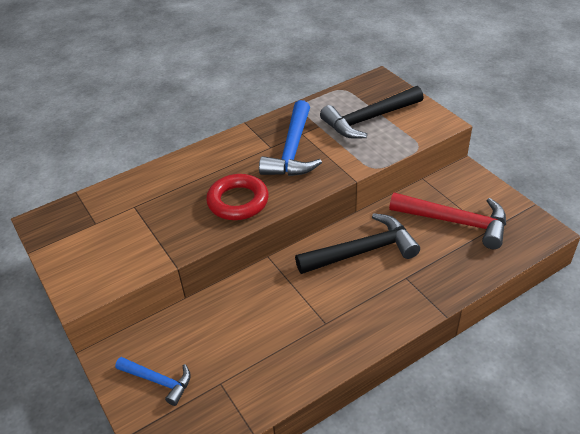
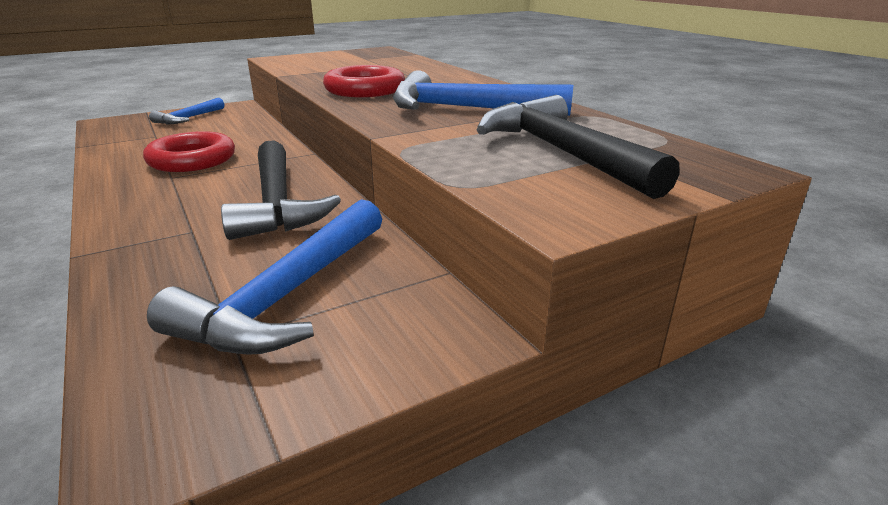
camera: 90 degrees right, 15 degrees down
(288, 325) = (192, 160): none -> red ring
(455, 222) = (288, 294): red hammer -> blue hammer

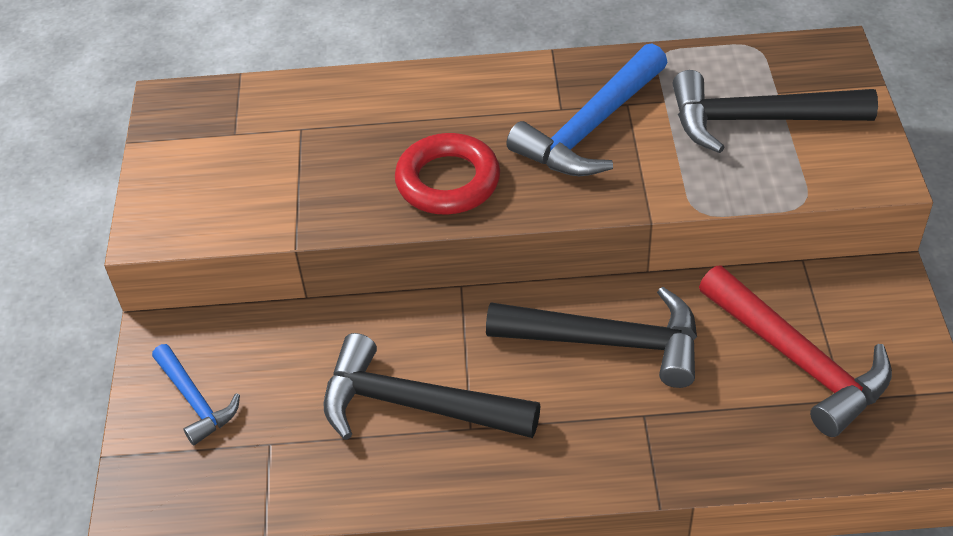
camera: 60 degrees left, 20 degrees up
(192, 160) = (415, 405): red ring -> black hammer
(288, 294) = (798, 360): blue hammer -> red hammer

